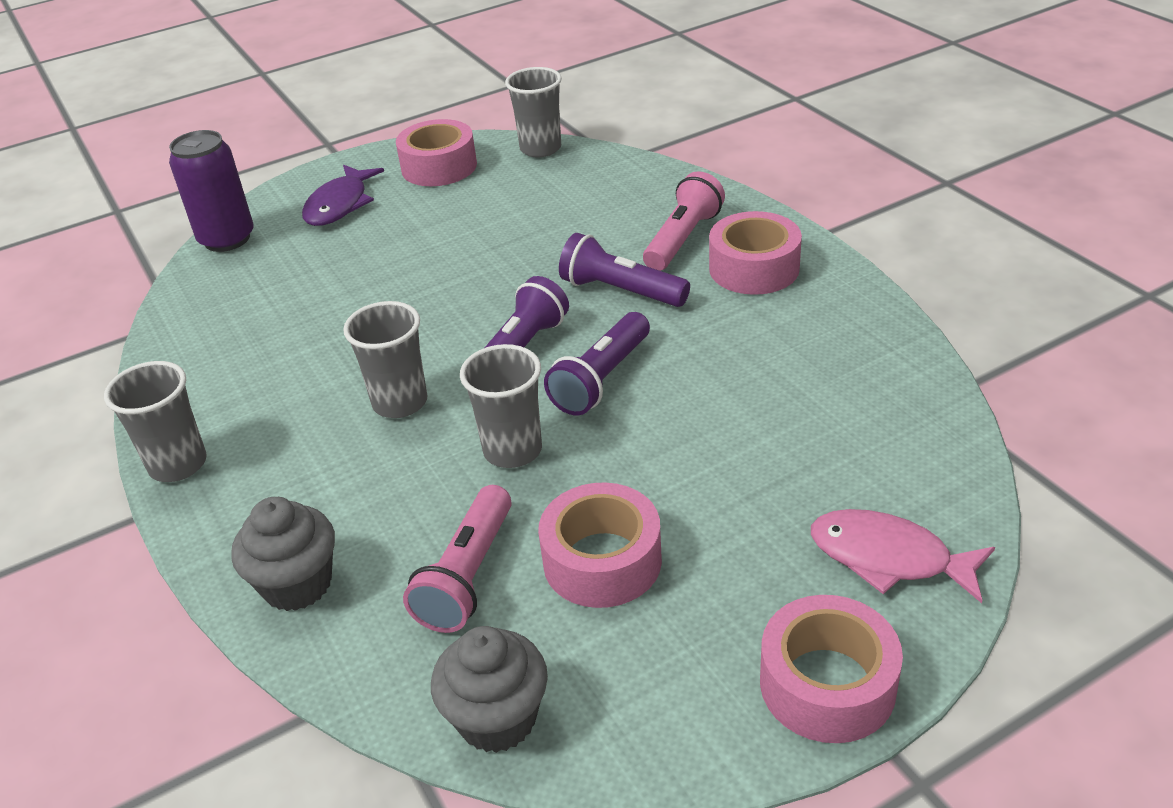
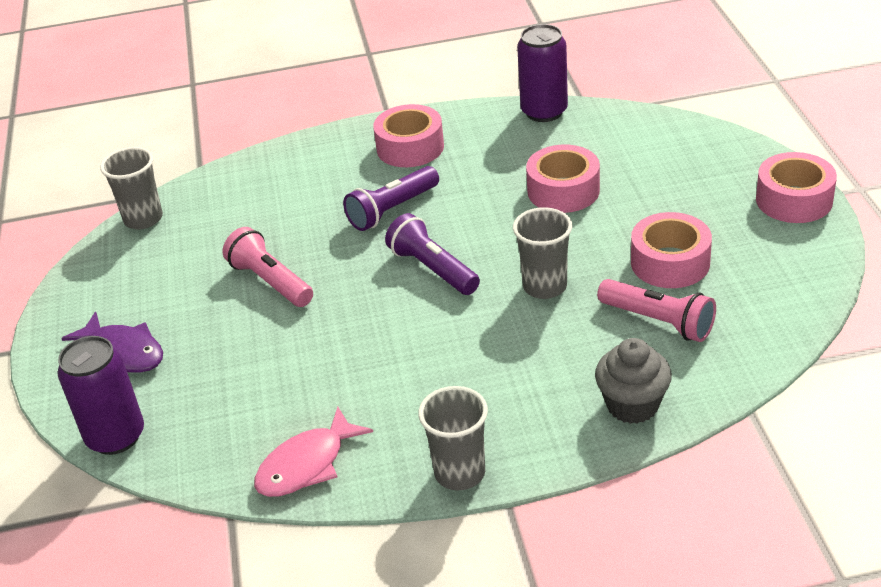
camera: 70 degrees left, 0 degrees up
(400, 402) = (456, 337): grey cup -> none
(439, 167) = (115, 282): pink tape -> pink tape (563, 191)
(497, 718) = (781, 322): grey cupcake -> none
(601, 379) = (491, 235): purple flashlight -> none
(682, 239) = (348, 170): pink flashlight -> pink flashlight (270, 282)
(888, 558) = (712, 160): pink fish -> pink fish (306, 465)
(906, 354) = (544, 112): none -> purple can

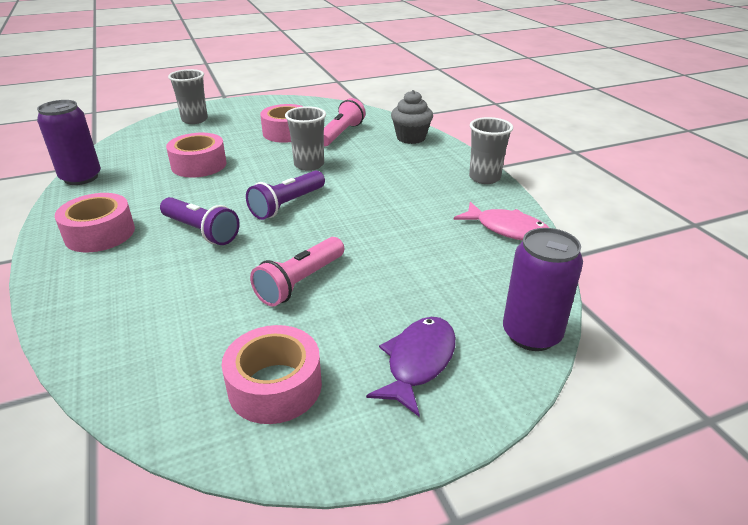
camera: 105 degrees left, 5 degrees down
(143, 219) = (162, 416): grey cup -> grey cup (194, 120)
(794, 200) = (232, 106): pink tape -> pink tape (275, 386)

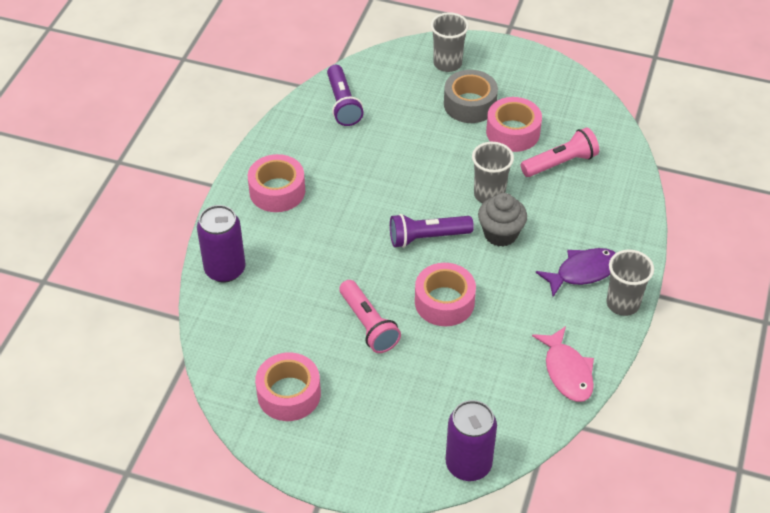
camera: 40 degrees right, 15 degrees up
(81, 178) = (302, 109): purple can -> purple can (225, 269)
(199, 165) = (400, 142): pink tape -> pink tape (444, 302)
(201, 231) = (343, 230): purple flashlight -> purple flashlight (343, 104)
(236, 131) = (470, 104): none -> grey tape
(300, 282) = (368, 325): pink flashlight -> pink flashlight turned 105 degrees counterclockwise
(411, 138) = (620, 207): grey cupcake -> grey cupcake (500, 234)
(418, 362) = (379, 434): purple fish -> purple fish (583, 272)

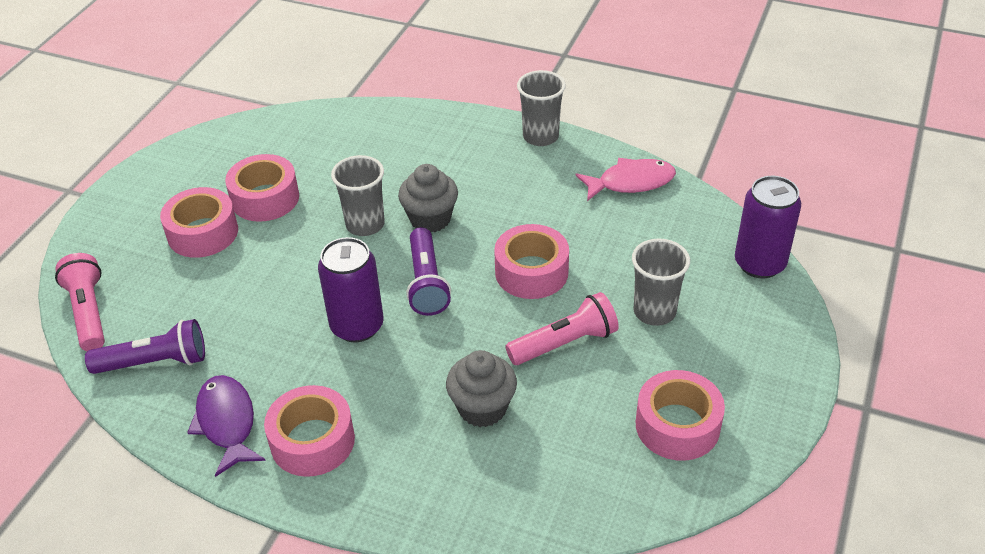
camera: 85 degrees left, 5 degrees down
(225, 269) = (458, 504): purple can -> purple can (357, 326)
(305, 278) = (482, 408): none -> grey cupcake
(447, 63) = (116, 250): grey cup -> grey cup (654, 311)
(470, 104) = (203, 233): grey tape -> pink tape
(560, 163) = (327, 164): pink flashlight -> pink flashlight (89, 313)
(583, 272) = (494, 160): purple fish -> purple fish (227, 423)

